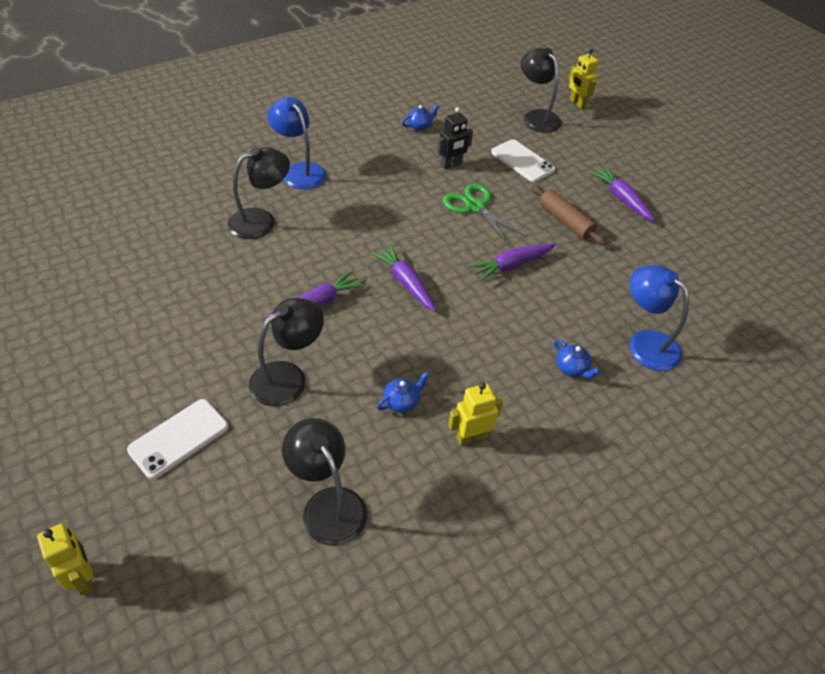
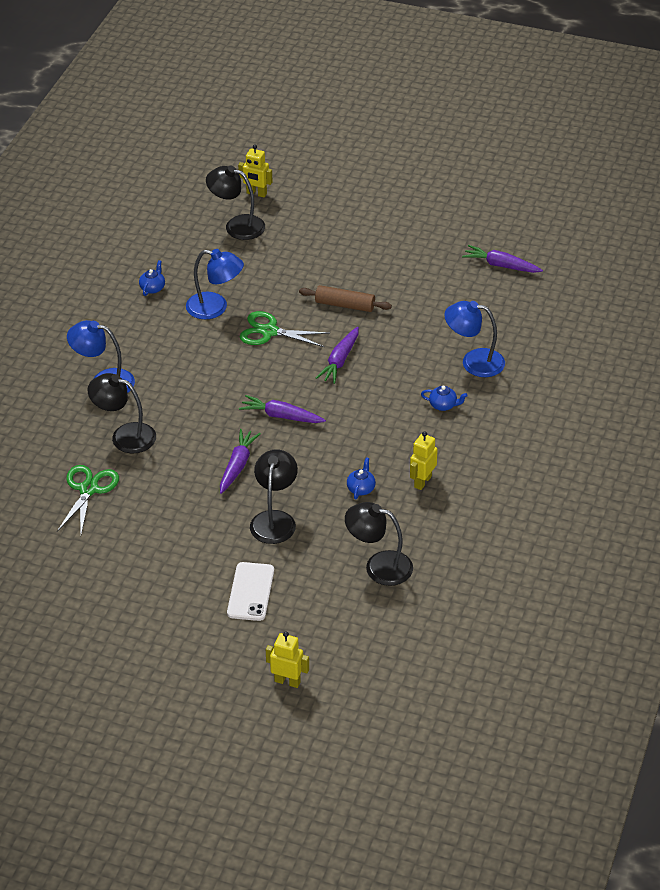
camera: 35 degrees left, 5 degrees down
(178, 246) = (88, 489): none -> green scissors
(261, 220) = (125, 436): black lamp -> black lamp turned 90 degrees counterclockwise
(451, 165) = (215, 308): black robot -> blue lamp
(522, 161) = (266, 273): white phone -> none
(621, 199) = (367, 263): purple carrot -> purple carrot (501, 265)

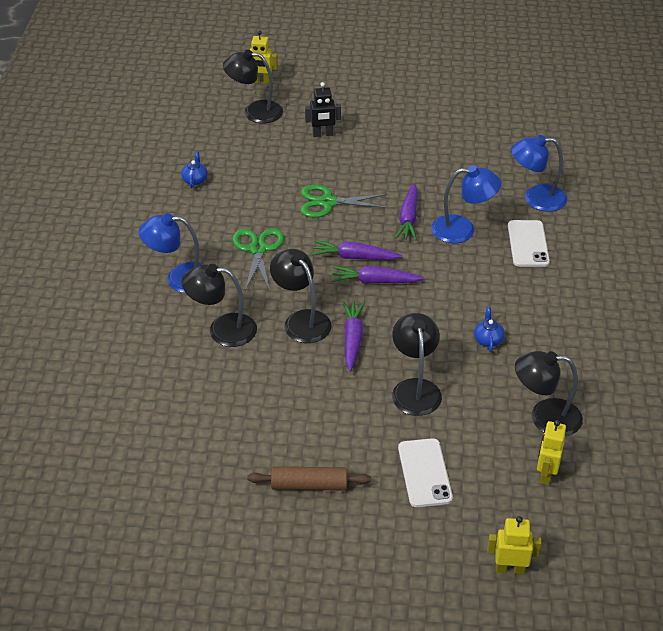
camera: 15 degrees left, 0 degrees up
(88, 489) = (205, 393): green scissors -> green scissors (258, 249)
(199, 440) = (301, 320): none -> black lamp
(215, 308) = (265, 189): blue lamp -> blue lamp (462, 229)
(294, 260) = (323, 134): none -> black robot
(345, 305) = (389, 166): brown rolling pin -> brown rolling pin (309, 485)
(422, 481) = (545, 321): yellow robot -> yellow robot (546, 474)
(443, 405) = (528, 244): blue teapot -> white phone
(501, 265) = (517, 110): purple carrot -> purple carrot (355, 257)

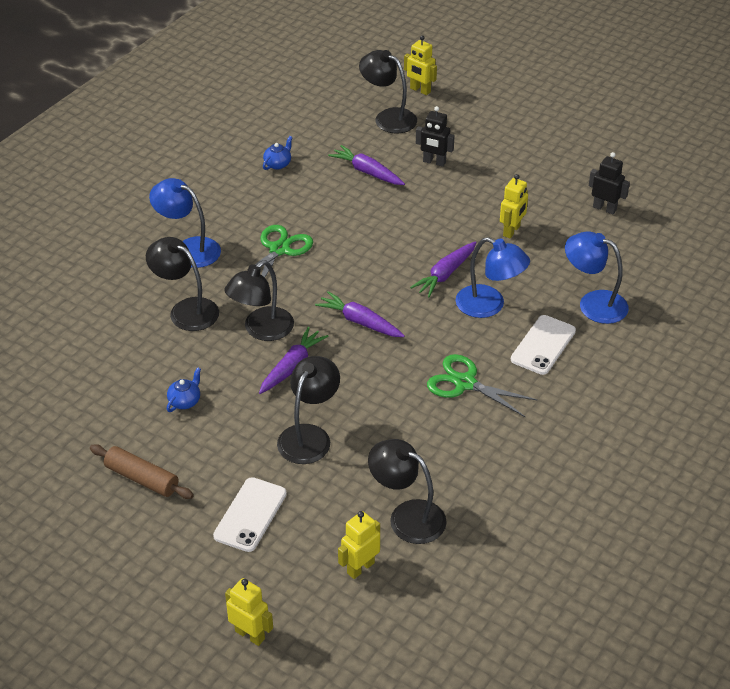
camera: 30 degrees right, 0 degrees up
(301, 320) = (261, 330): black lamp -> black lamp turned 135 degrees counterclockwise
(327, 202) = (381, 230): green scissors -> green scissors (465, 383)
(355, 257) = (361, 291): purple carrot -> purple carrot (367, 172)
(429, 166) = (512, 231): none -> yellow robot
(482, 124) = (604, 208): none -> black robot
(488, 340) = (418, 421): blue teapot -> blue teapot (185, 401)

